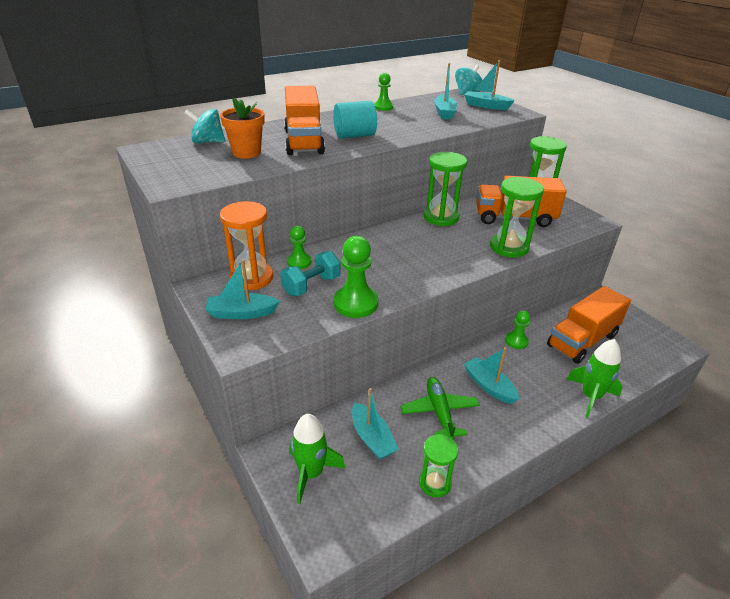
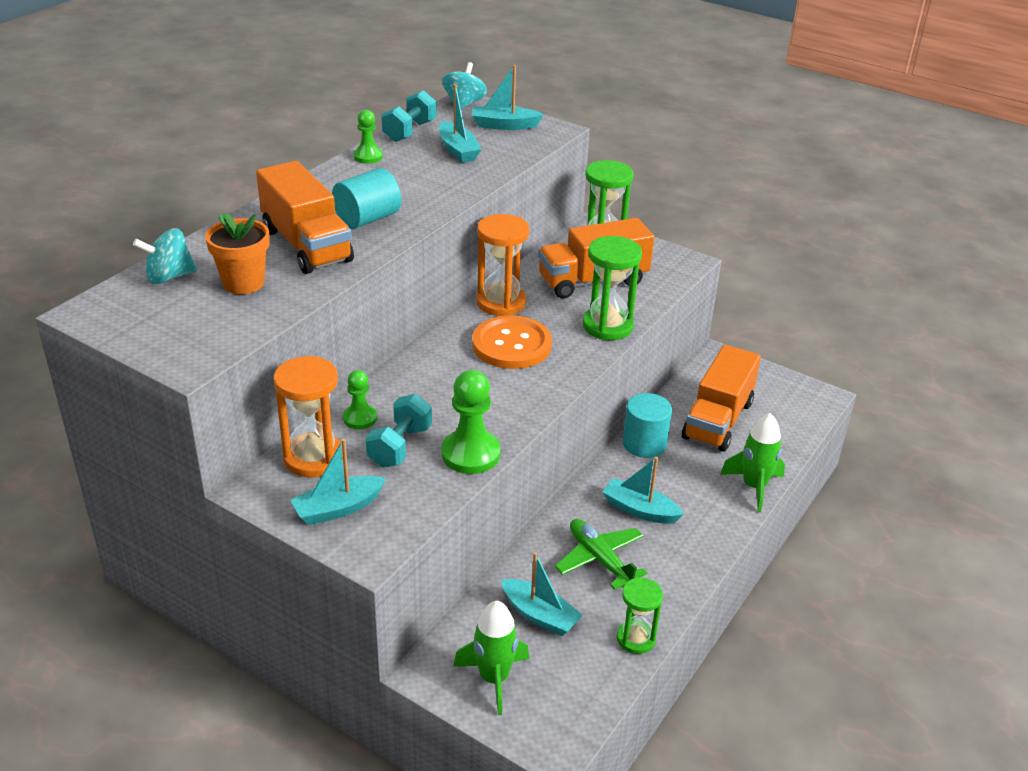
camera: 25 degrees left, 0 degrees up
(420, 100) = (409, 131): none -> turquoise dumbbell
(431, 243) = (511, 345): none -> orange button
(441, 217) = (501, 302): green hourglass -> orange hourglass
(516, 341) = (644, 444): green pawn -> turquoise cylinder

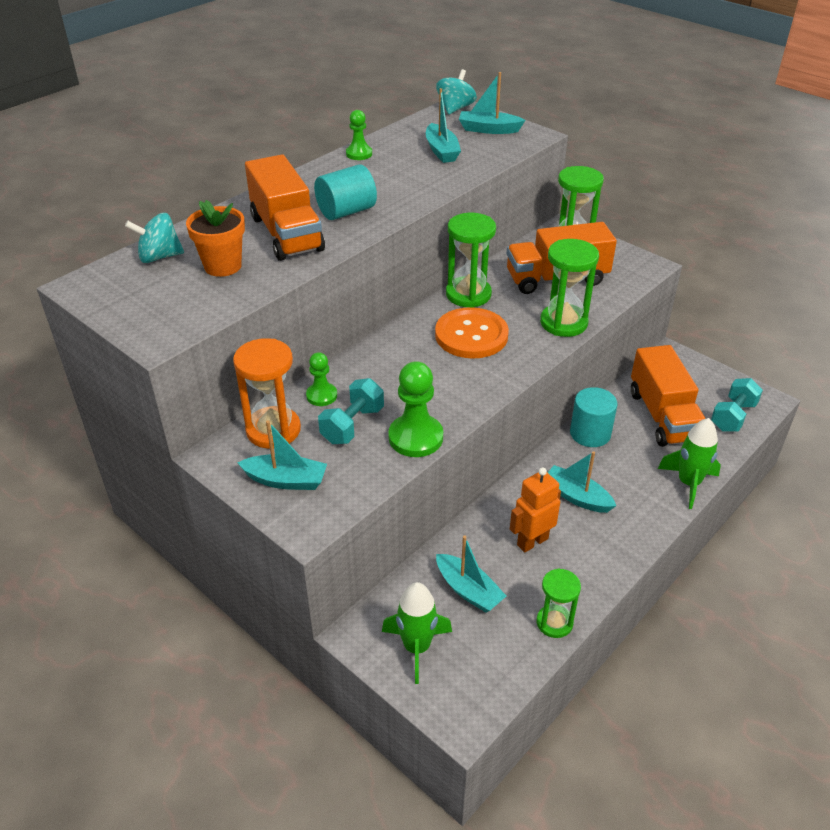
camera: 10 degrees right, 5 degrees up
(338, 508) = (286, 480): turquoise boat -> turquoise boat turned 150 degrees counterclockwise
(409, 131) = (401, 132): turquoise dumbbell -> turquoise dumbbell (733, 416)
(501, 302) = (468, 294): orange hourglass -> green hourglass
(600, 559) = (532, 541): green plane -> orange robot
(718, 420) = (662, 416): orange truck -> orange truck turned 45 degrees counterclockwise

